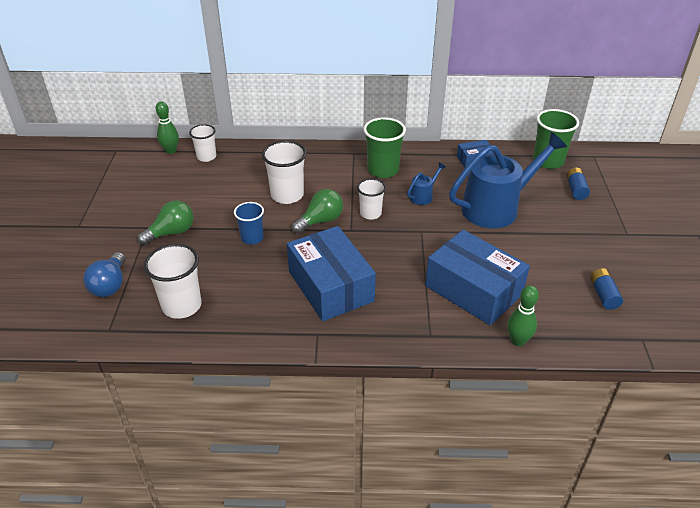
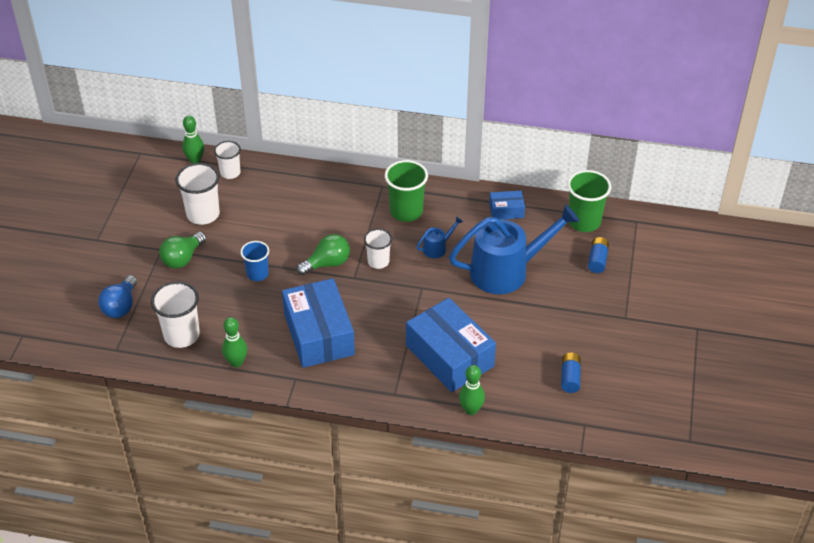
camera: 10 degrees right, 5 degrees up
(171, 233) = (183, 258): green light bulb -> green light bulb turned 150 degrees clockwise
(248, 325) = (236, 362): none -> green bowling pin
(287, 195) = (301, 230): white cup -> white cup (203, 214)

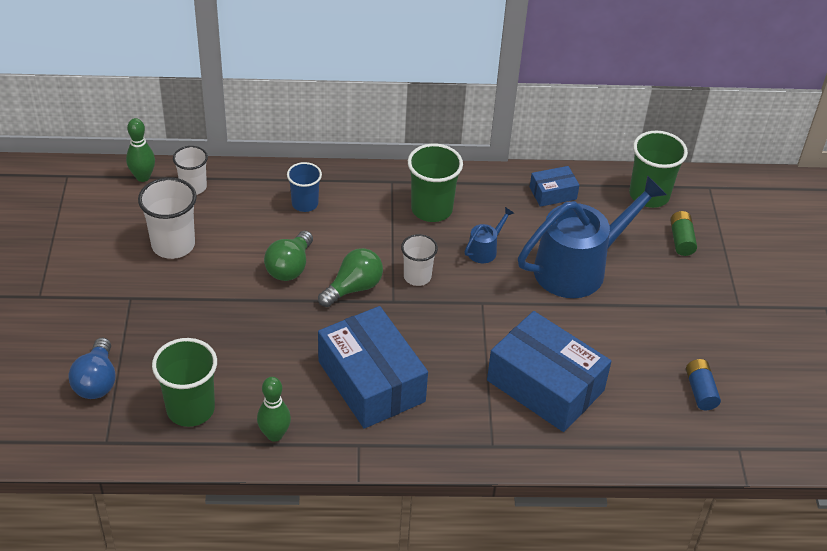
camera: 15 degrees left, 0 degrees up
(181, 335) = (190, 409): white cup -> green cup
(183, 258) = (163, 306): green light bulb -> green light bulb (290, 267)
(257, 274) = (267, 313): blue cup -> blue cup (305, 204)
(471, 410) = (595, 451): green bowling pin -> none
(597, 260) = (681, 240): blue battery -> green battery

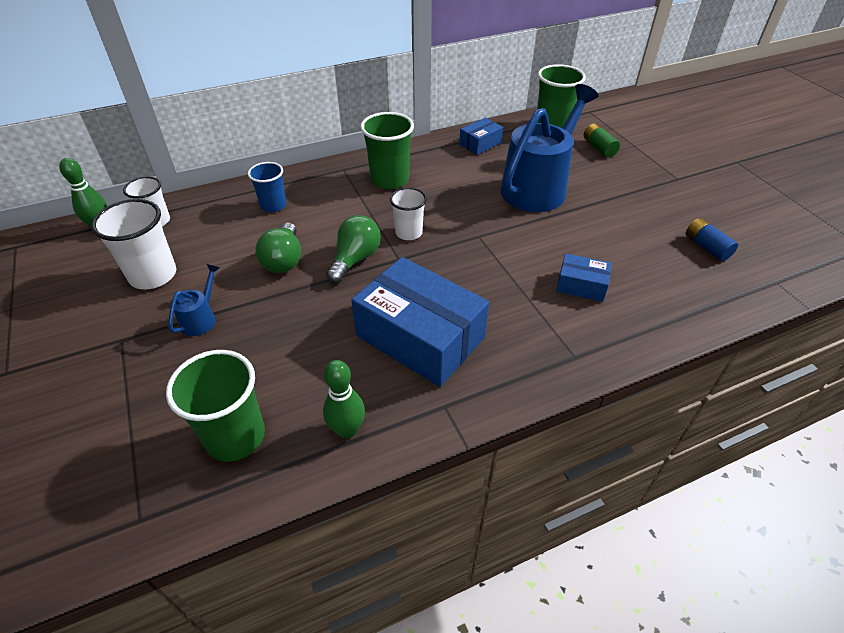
camera: 20 degrees left, 0 degrees up
(97, 381) = (105, 446): blue light bulb -> none
(485, 249) = (454, 196): blue watering can -> blue watering can (201, 318)
(545, 385) = (581, 285): blue box -> blue box, size x0.47

